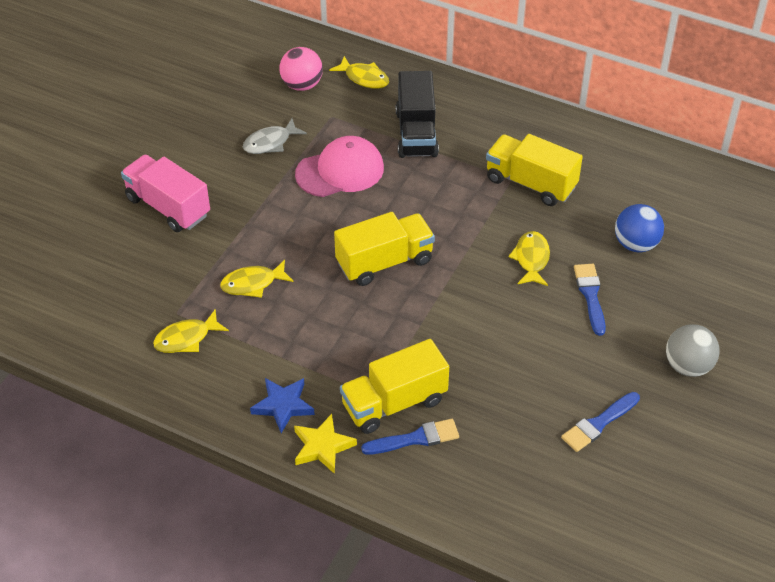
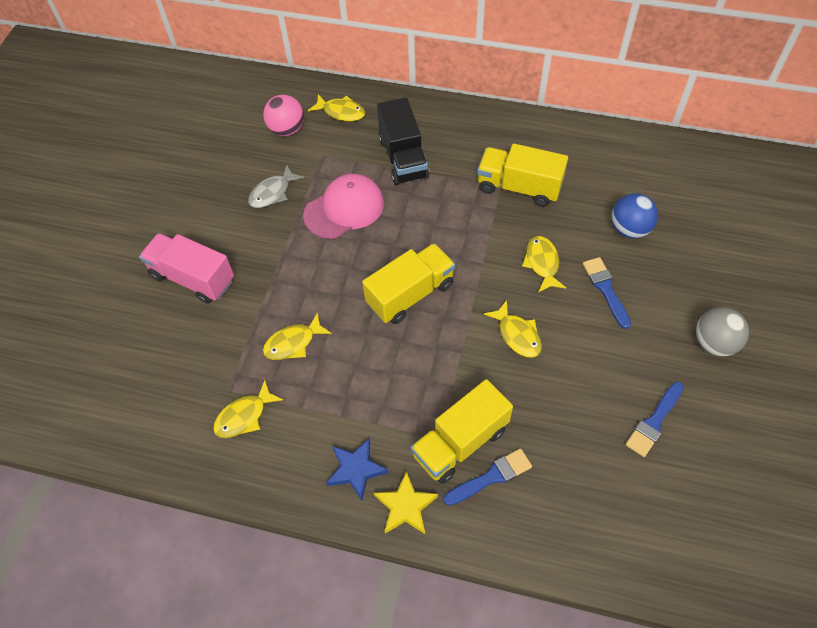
camera: 10 degrees left, 10 degrees up
(483, 319) = (517, 335): none -> yellow fish

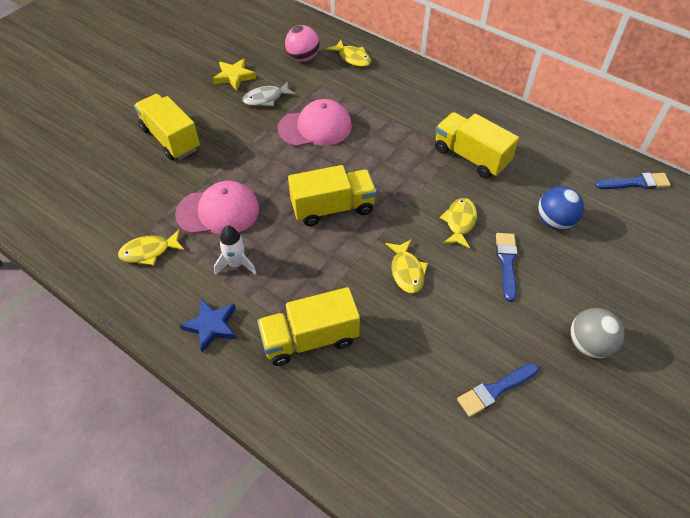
camera: 20 degrees right, 5 degrees down
(193, 278) = (171, 139): pink truck -> yellow truck
(293, 343) = (218, 211): yellow fish -> pink cap
(345, 393) = (236, 264): none -> white rocket
(403, 158) = (384, 105): black truck -> none
(405, 506) = (235, 372): yellow star -> yellow star (234, 77)
(491, 477) = (321, 377): blue brush -> blue brush (635, 183)

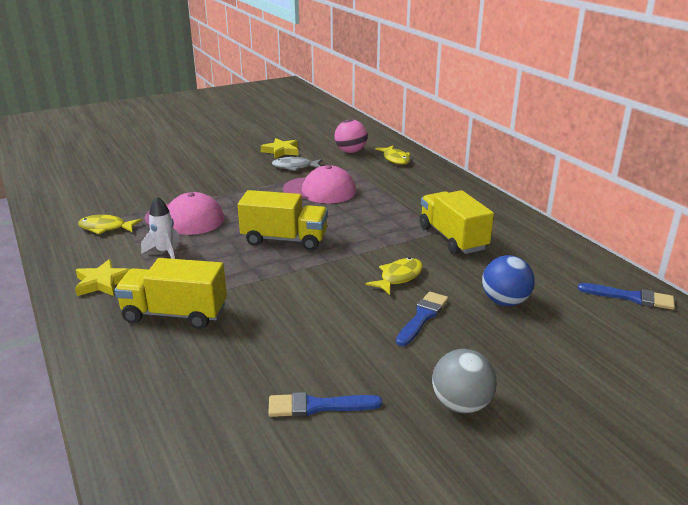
camera: 25 degrees right, 25 degrees down
(171, 139) = (193, 173): yellow truck -> none
(211, 326) = (102, 282): blue star -> yellow star
(406, 271) = (312, 296): yellow fish -> none

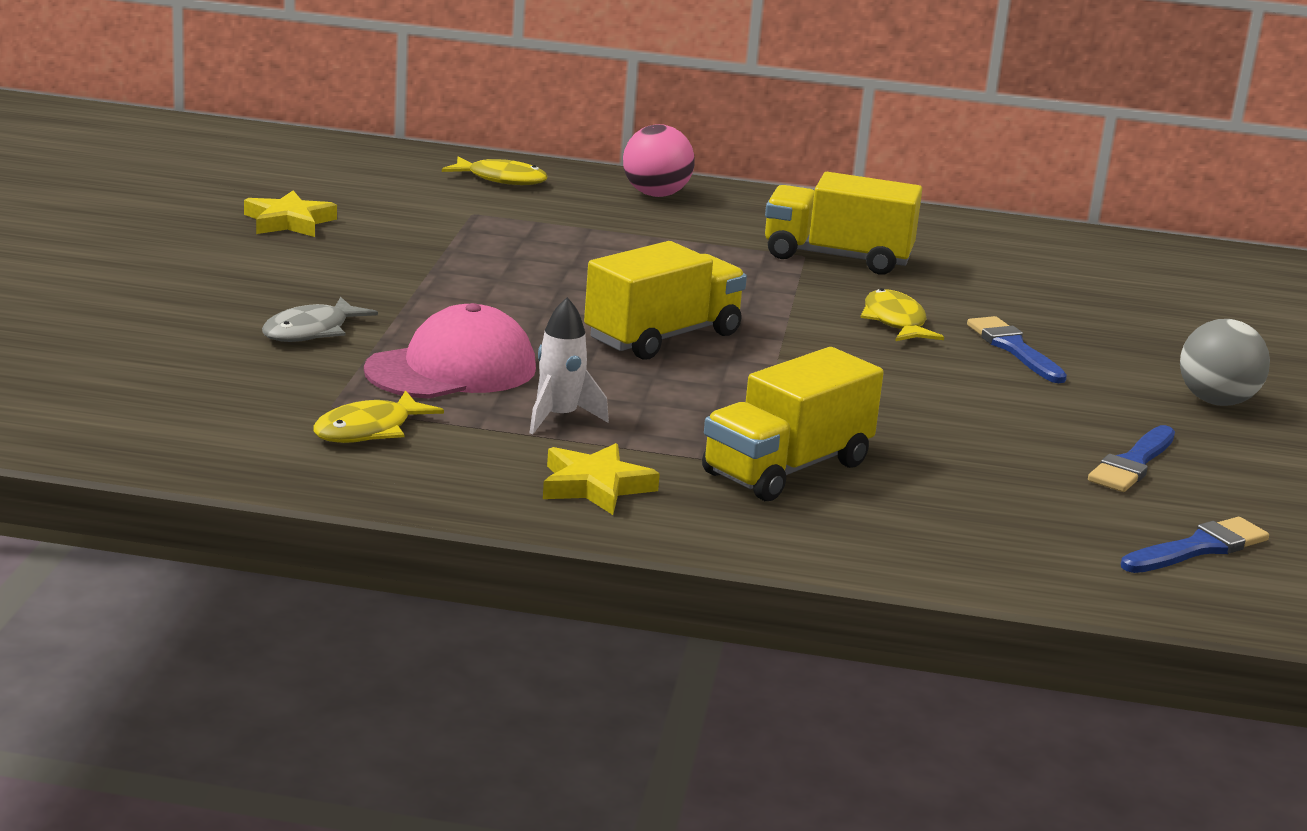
camera: 55 degrees left, 5 degrees down
(294, 167) = (387, 239): grey fish -> grey fish (311, 331)
(320, 190) = (524, 259): pink cap -> none
(350, 151) = (404, 188): pink ball -> pink ball (655, 194)
(505, 302) = (1040, 301): blue ball -> none
(631, 297) = (1117, 251): blue brush -> blue brush (1198, 548)

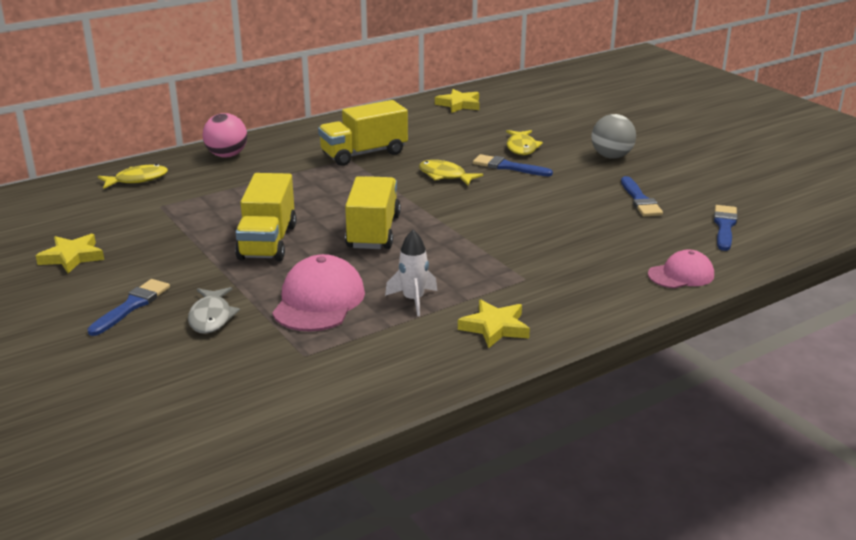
camera: 40 degrees left, 5 degrees up
(257, 287) = (132, 306): none -> blue brush
(369, 430) = (348, 358): yellow fish -> yellow fish (521, 148)
(787, 469) = (543, 273): yellow truck -> yellow truck (267, 242)
(983, 560) = (681, 275): none -> pink cap
(1113, 256) = (459, 104): none -> yellow star

